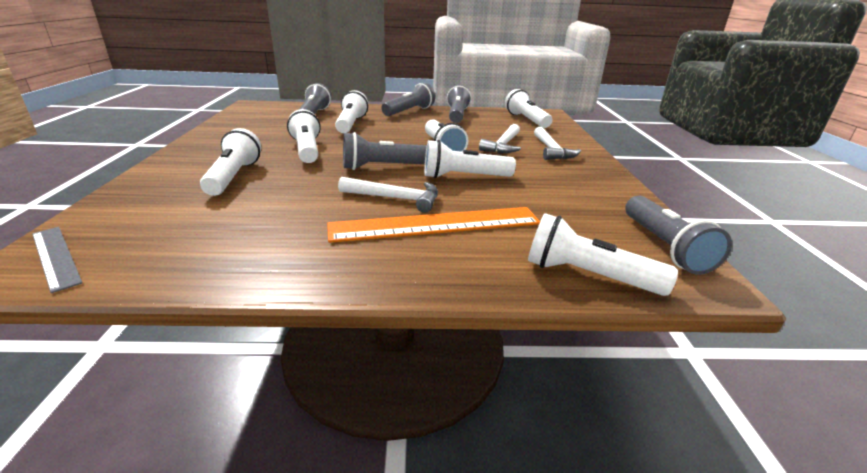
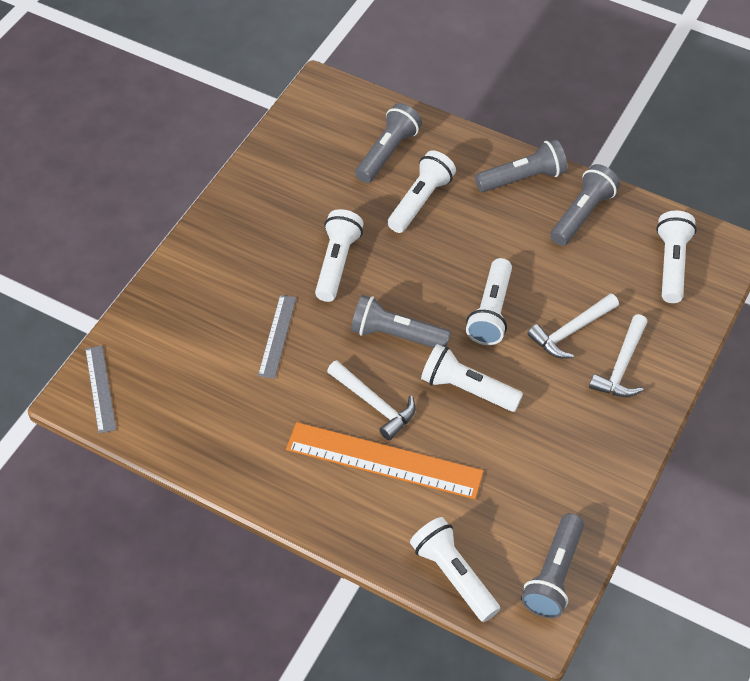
camera: 30 degrees right, 25 degrees up
(233, 177) = (246, 303): white flashlight -> none
(275, 185) = (277, 336): none -> grey ruler

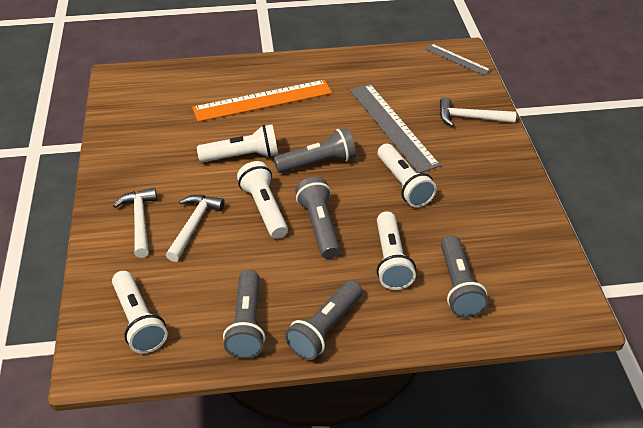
camera: 145 degrees right, 10 degrees down
(277, 336) = (392, 126): grey ruler -> grey ruler, size x1.84
(374, 404) = (295, 122): white hammer -> white hammer (470, 118)
(453, 575) = (179, 74): white flashlight -> none
(554, 575) = (120, 97): grey flashlight -> grey flashlight (319, 226)

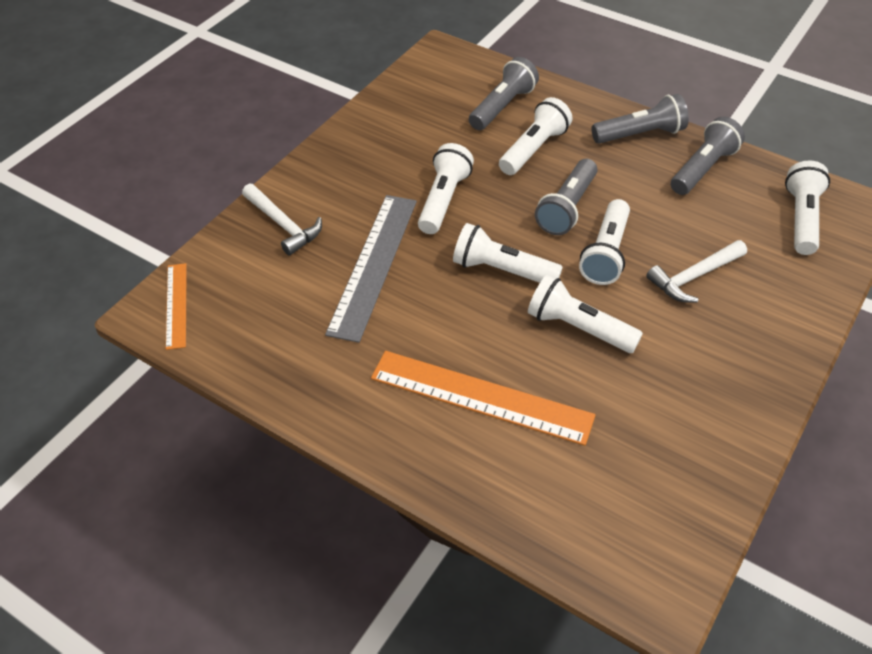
camera: 140 degrees left, 5 degrees up
(140, 221) = (752, 314): white hammer -> none
(318, 163) = (502, 270): grey flashlight -> white flashlight
(457, 59) = (176, 305): grey ruler -> orange ruler

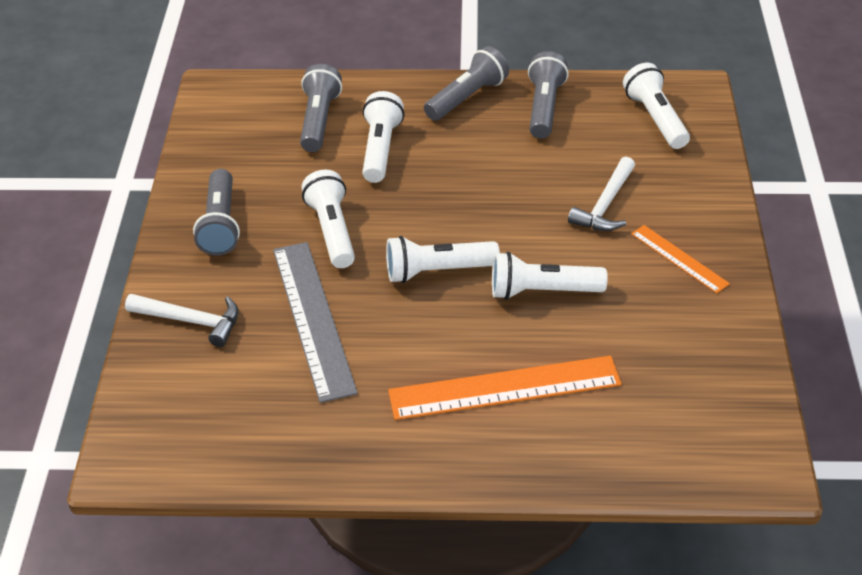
camera: 30 degrees left, 5 degrees down
(176, 305) = (144, 444): orange ruler -> orange ruler (679, 258)
(567, 208) = (453, 191): grey flashlight -> grey flashlight (221, 224)
(606, 253) = (517, 217): white flashlight -> none

